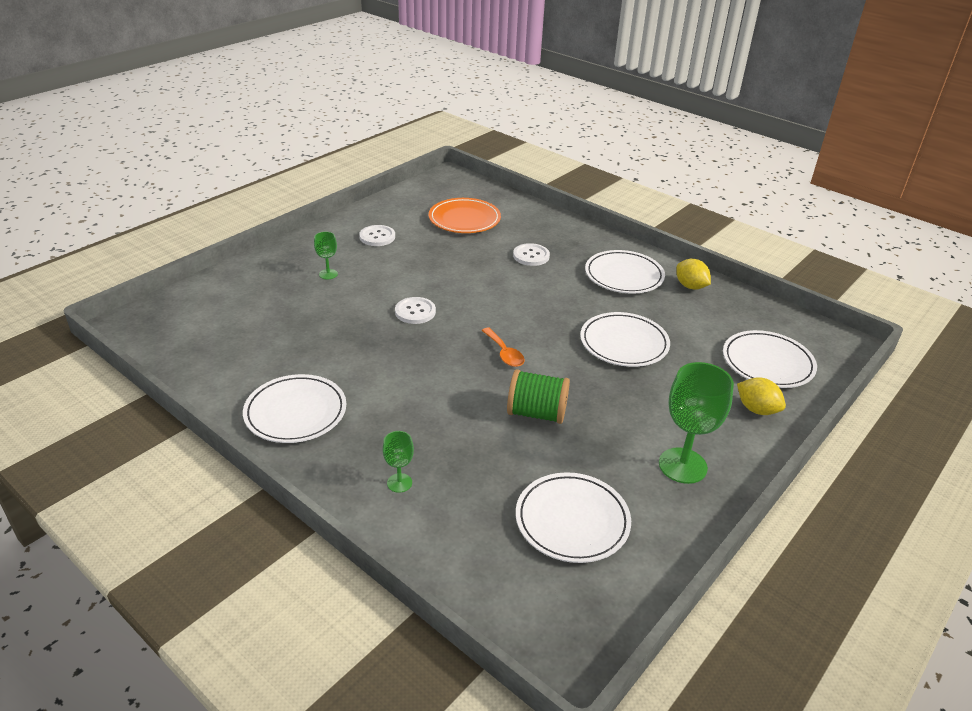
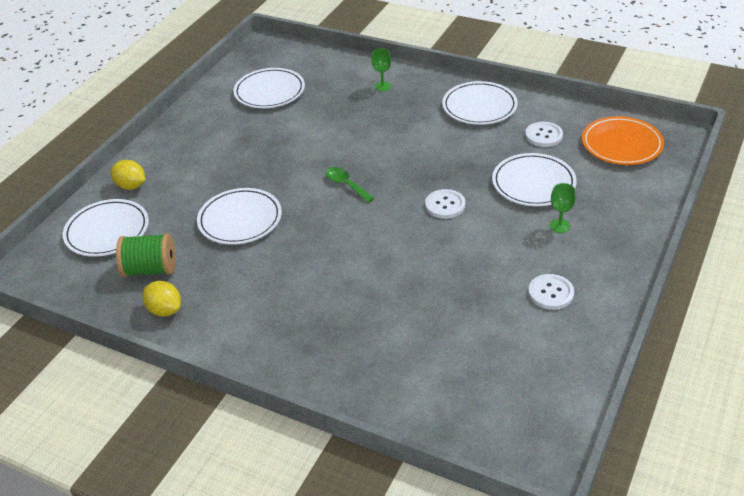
camera: 170 degrees right, 5 degrees up
(464, 219) = (464, 356): orange plate -> orange plate (621, 144)
(504, 353) = (346, 185): orange spoon -> green spoon
(531, 256) = (356, 310): white button -> white button (543, 135)
(536, 413) = (306, 144): green spool -> green spool (151, 269)
(624, 276) = (242, 307): white plate -> white plate (533, 183)
(682, 465) = (197, 135): green goblet -> none

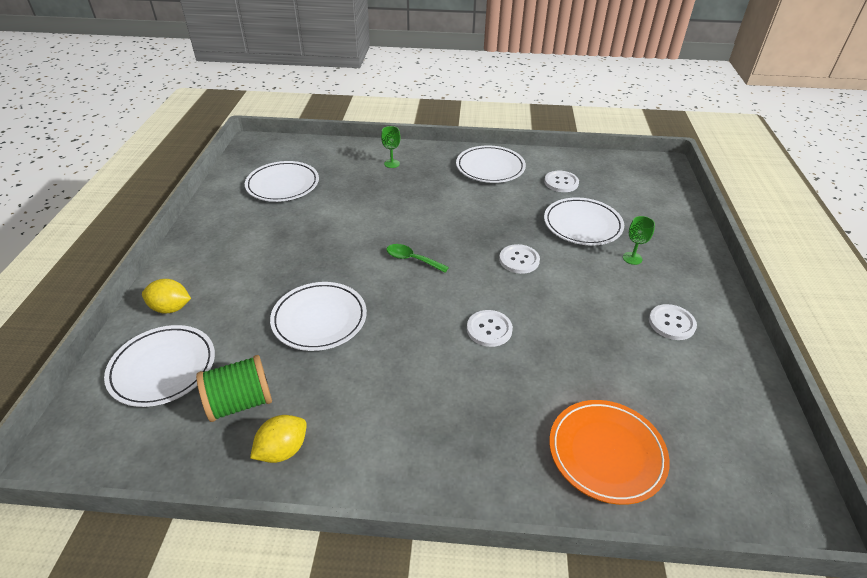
camera: 25 degrees left, 0 degrees up
(165, 310) = (283, 450): yellow lemon -> yellow lemon turned 60 degrees counterclockwise
(376, 260) = (489, 329): none -> white button
(621, 144) = (628, 179): orange plate -> orange plate (606, 453)

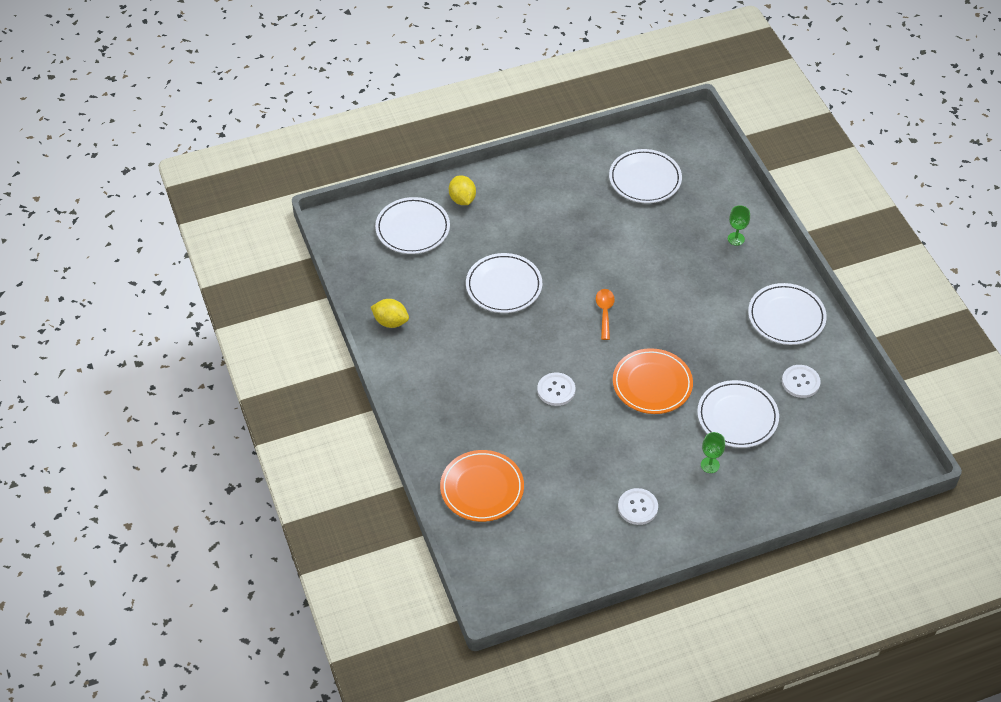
camera: 65 degrees right, 10 degrees up
(240, 402) = (411, 283): green spool -> none
(412, 259) = (604, 312): green spoon -> orange spoon
(519, 260) = (652, 384): white button -> orange plate

